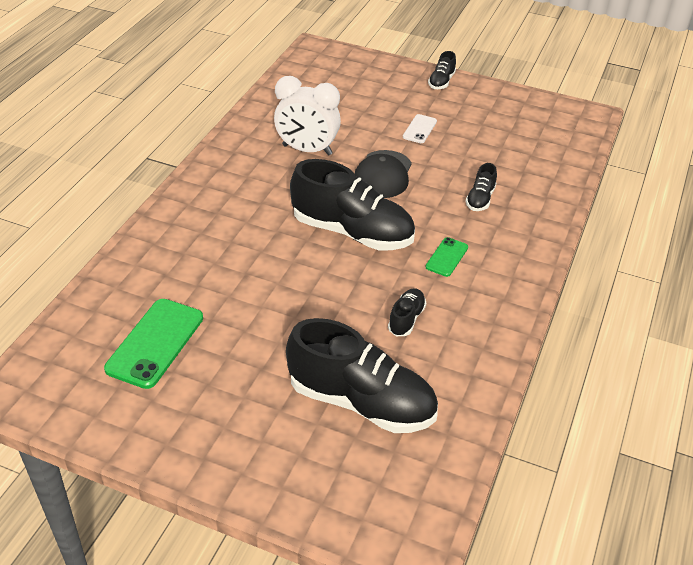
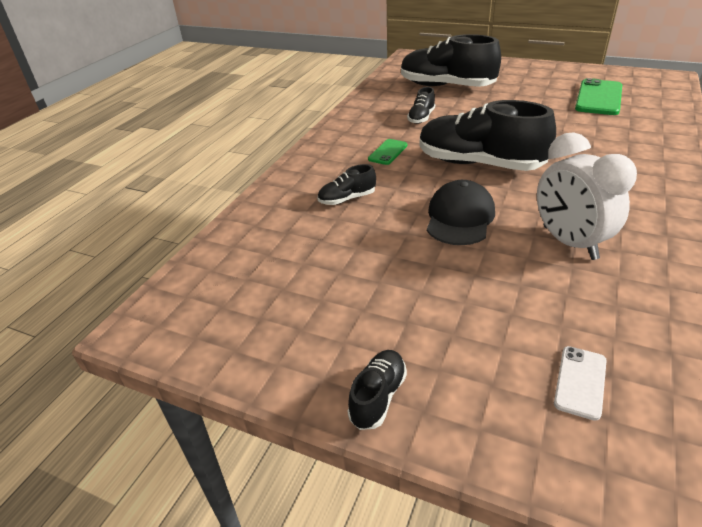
camera: 175 degrees left, 5 degrees down
(307, 150) = (569, 242): white clock -> white clock turned 135 degrees counterclockwise
(419, 129) = (417, 284): white phone -> white phone (580, 382)
(480, 199) = (347, 199): black shoe -> black shoe turned 135 degrees counterclockwise

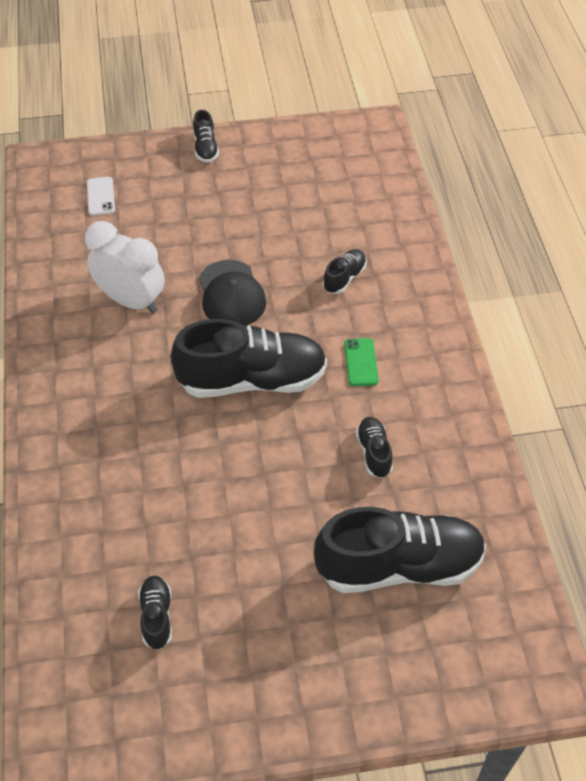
camera: 145 degrees right, 15 degrees up
(598, 98) = (156, 616): green phone -> black shoe

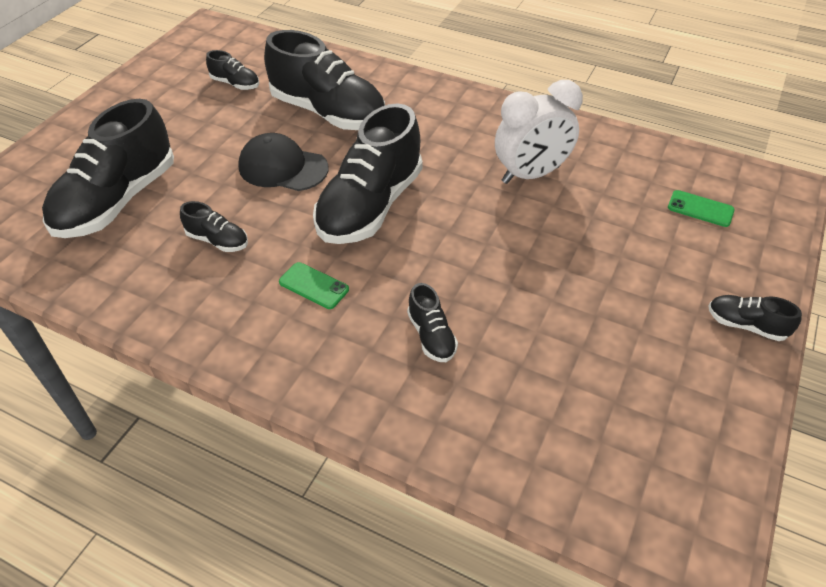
camera: 125 degrees right, 5 degrees down
(101, 196) = (700, 209): white phone -> green phone
(147, 492) = (328, 113): none -> black shoe
(231, 294) = (484, 239): black cap -> black cap (283, 167)

